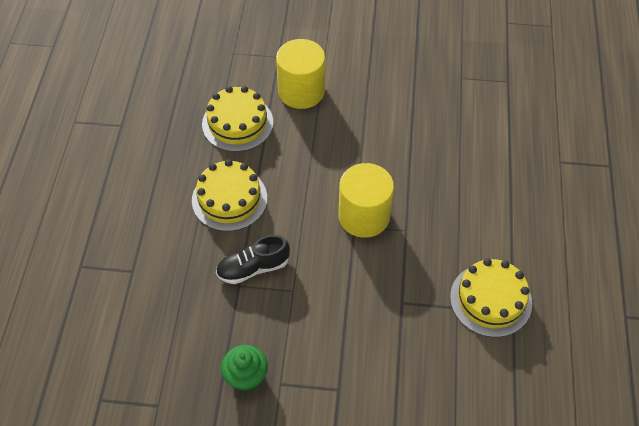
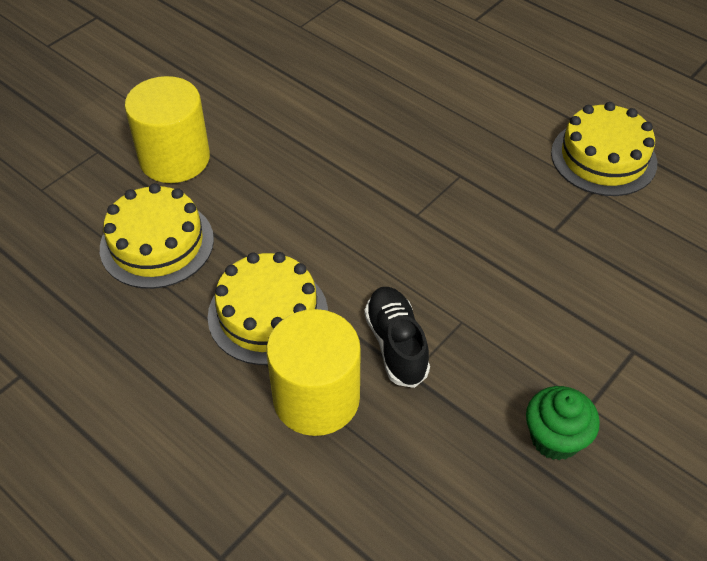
camera: 55 degrees left, 5 degrees down
(253, 268) = (396, 344): black shoe -> black shoe turned 150 degrees clockwise
(364, 216) = (410, 200): yellow cylinder -> yellow cylinder (316, 398)

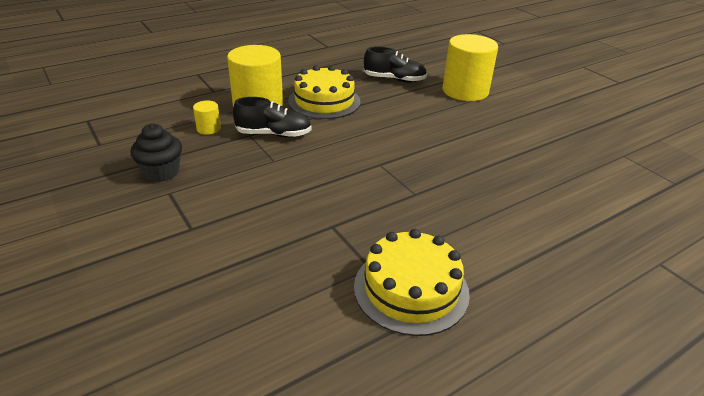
camera: 105 degrees right, 15 degrees down
(157, 243) = (394, 79): yellow cake -> black shoe
(417, 435) = (208, 128): none -> yellow cylinder
(555, 438) = (161, 172): green cupcake -> black cupcake

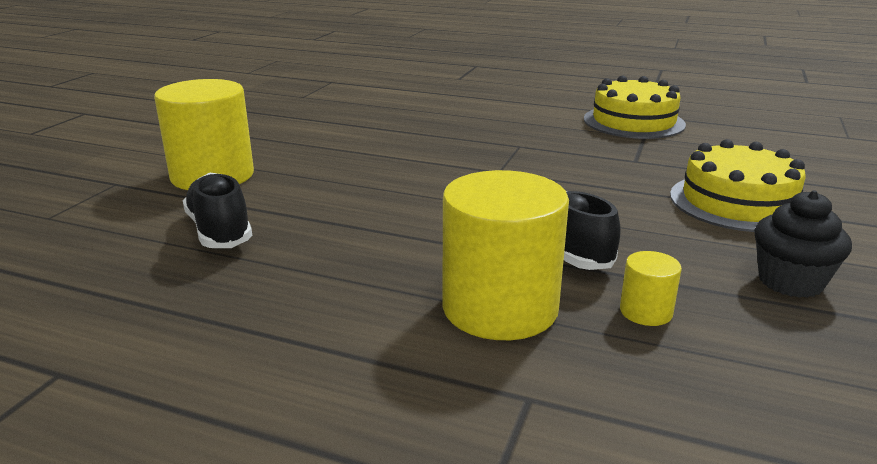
camera: 125 degrees left, 10 degrees down
(324, 101) = (390, 256): yellow cake -> yellow cake (737, 202)

